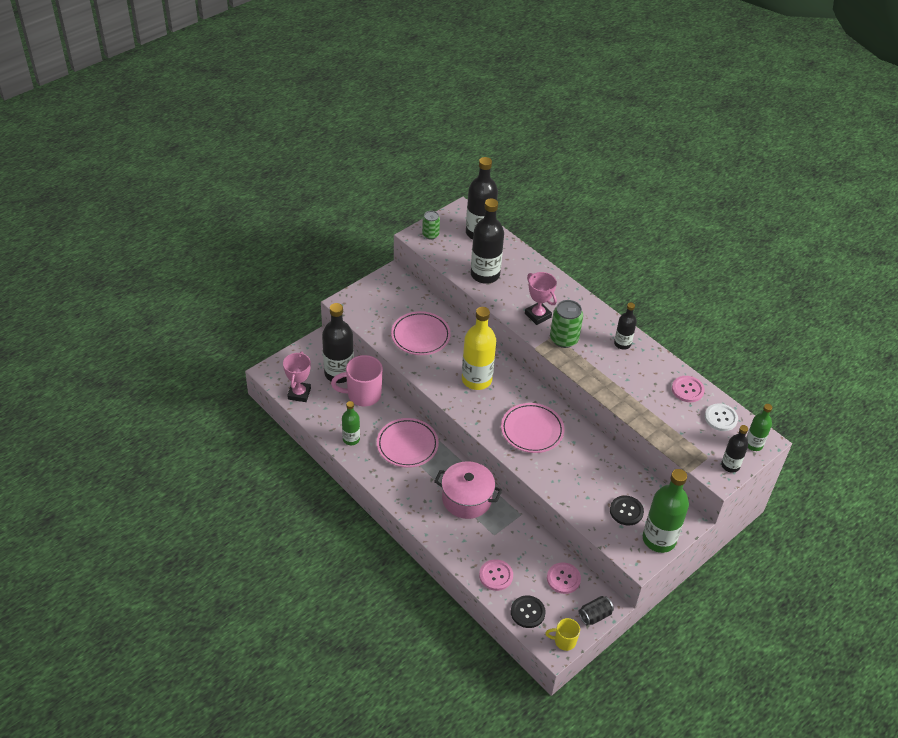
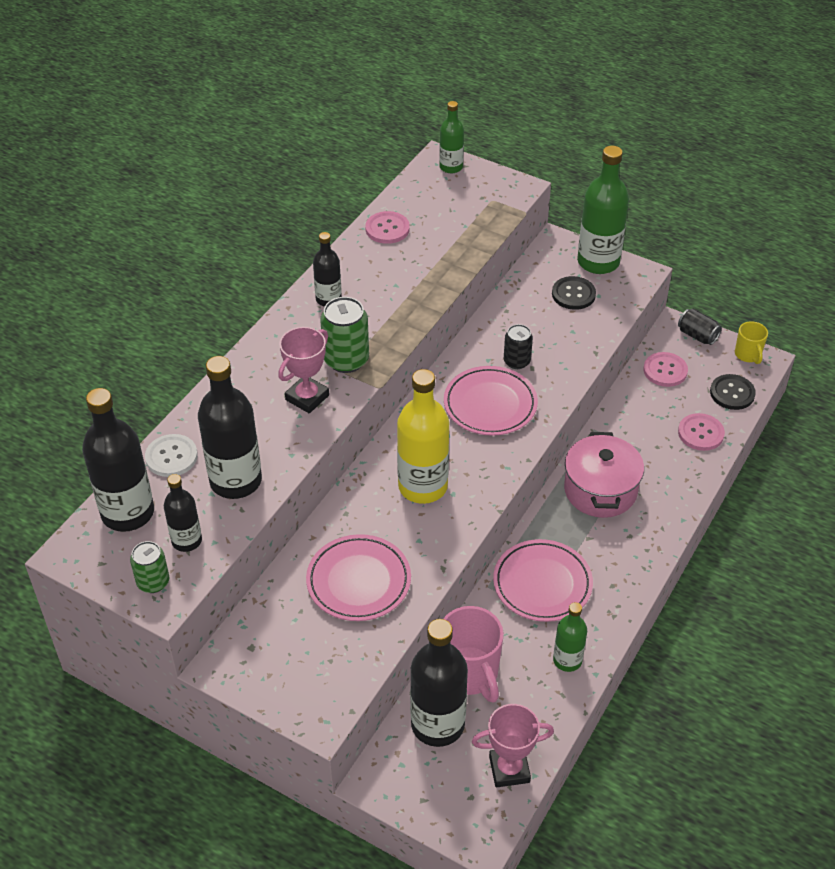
camera: 105 degrees left, 0 degrees up
(567, 456) = (517, 361): none -> black can
(720, 418) = (422, 196): white button -> white button (171, 457)
(730, 465) = (495, 181): black bottle -> black bottle (187, 541)

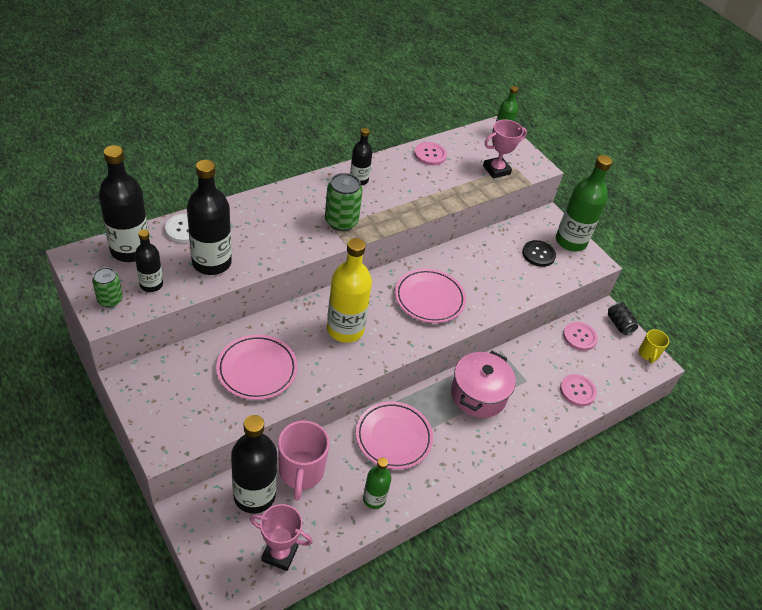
camera: 20 degrees right, 0 degrees up
(307, 397) = (298, 233): pink trophy -> pink trophy (496, 170)
(517, 361) = (468, 279): black can -> none
(732, 393) = (619, 375): black button -> none

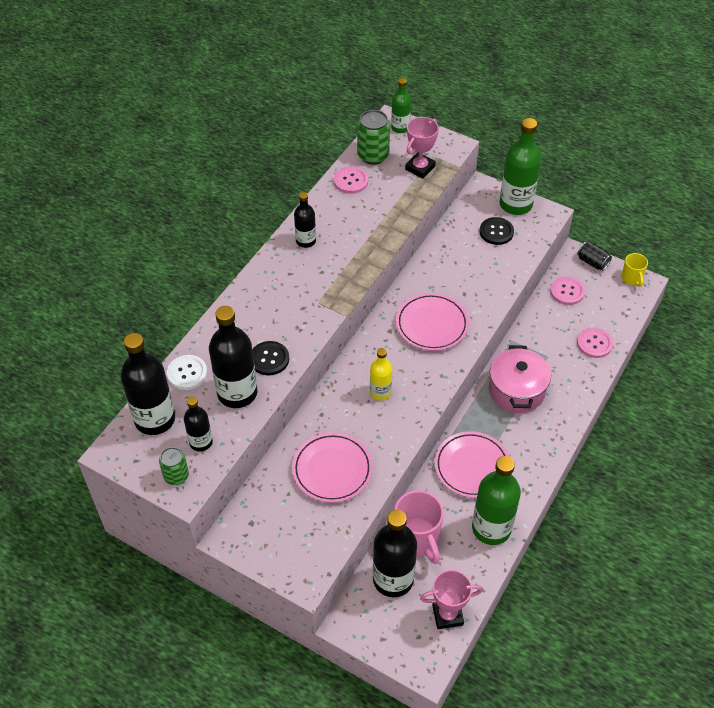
camera: 20 degrees left, 5 degrees up
(259, 250) = (269, 359): none -> black button
(341, 221) = (320, 292): green can -> green can (373, 155)
(345, 329) = (380, 392): yellow bottle -> yellow bottle, size x0.56
(374, 499) = (491, 528): green bottle -> green bottle, size x1.78

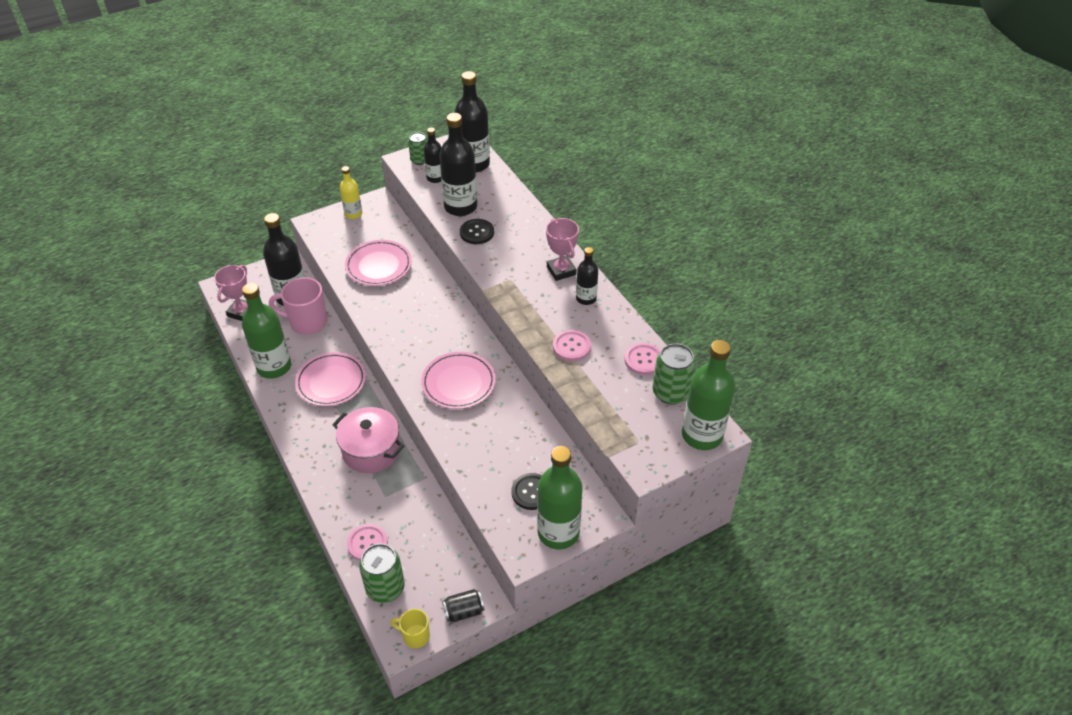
camera: 120 degrees right, 5 degrees down
(187, 373) = (500, 189): white button -> none
(380, 392) = (420, 319): yellow bottle -> yellow bottle (353, 214)
(400, 128) = (702, 435): green bottle -> green bottle, size x1.78
(420, 168) = (628, 422): pink trophy -> pink trophy (561, 271)
(567, 291) = (444, 560): pink button -> pink button (571, 346)
(616, 313) = (385, 588): none -> green can

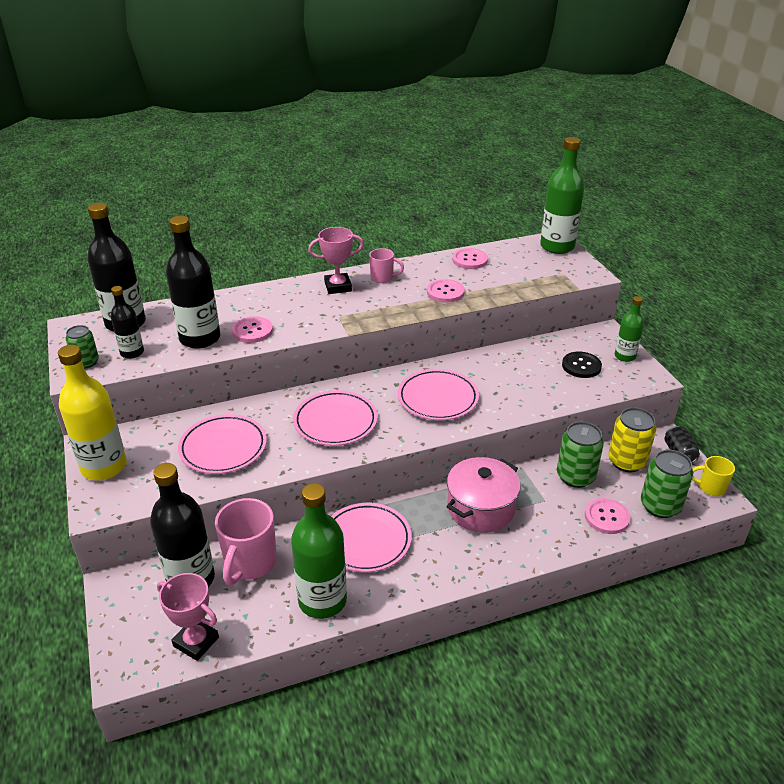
camera: 80 degrees left, 10 degrees down
(353, 214) = (104, 467): yellow bottle -> yellow bottle, size x1.78
(415, 636) = (710, 487): yellow mug -> yellow mug turned 75 degrees clockwise
(417, 322) = (335, 422): none -> pink plate
(445, 563) = (626, 461): none -> yellow can
(477, 232) = (252, 331): black button -> pink button
(558, 532) = (625, 356): green bottle -> green bottle, size x0.56
(586, 298) = (383, 278): black bottle -> pink mug
(670, 393) = (510, 253): green can -> green can (575, 476)

